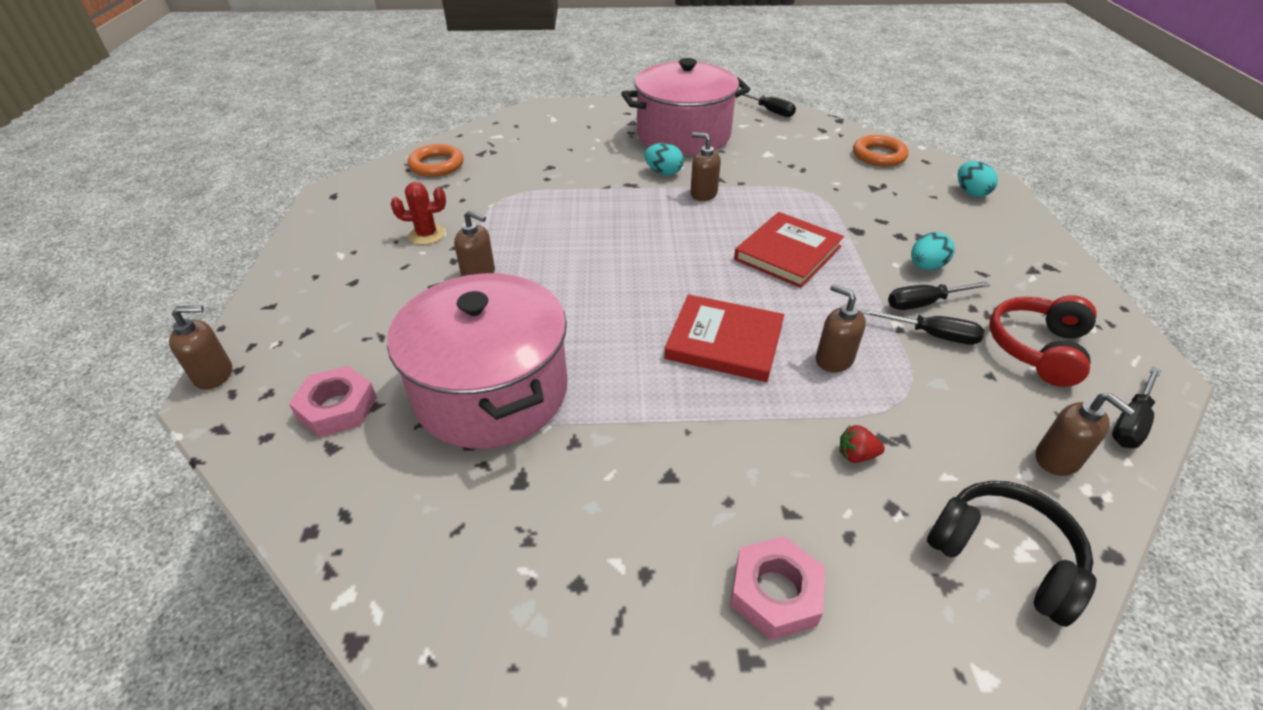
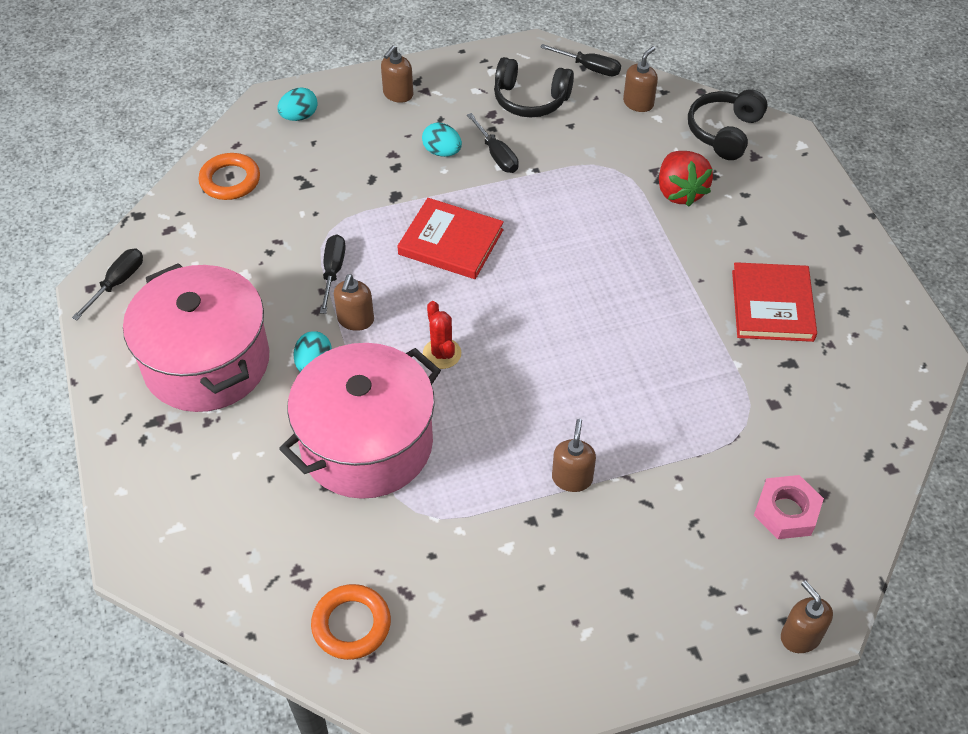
camera: 105 degrees left, 10 degrees up
(426, 235) = (519, 560): red cactus -> red cactus (442, 354)
(491, 391) = (719, 409): pink pot -> pink pot (366, 443)
(724, 342) = (595, 272): red book -> red book (772, 305)
(775, 592) = (799, 223): pink nut -> none
(834, 359) = (589, 206): brown soap dispenser -> brown soap dispenser (398, 94)
(856, 455) = (680, 192): red strawberry -> red strawberry, size x2.14
(932, 335) = (536, 152): black screwdriver -> black screwdriver (333, 272)
(1037, 348) = (530, 100): red headphones -> black headphones

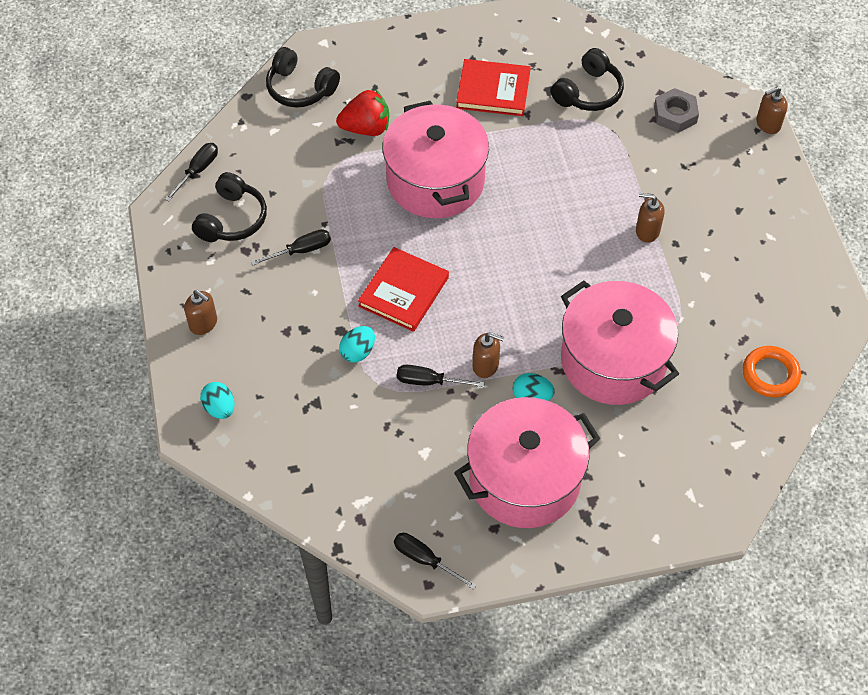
camera: 85 degrees left, 5 degrees up
(230, 180) = (301, 467): orange ring -> none
(442, 152) = (290, 292): turquoise egg -> turquoise egg (358, 352)
(442, 354) = (526, 305): red cactus -> none
(614, 259) = (435, 181): none -> pink pot
(638, 103) = (252, 141): brown soap dispenser -> none
(786, 511) = (675, 114): pink nut -> grey nut
(798, 407) = (588, 92): none -> black headphones

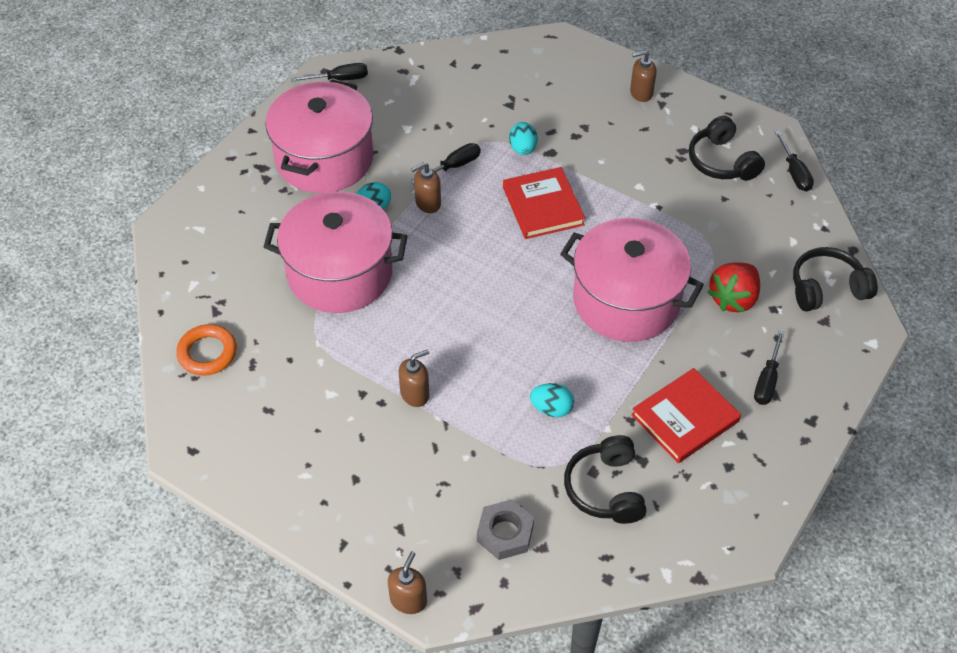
camera: 135 degrees right, 5 degrees down
(220, 408) = (562, 61): turquoise egg -> turquoise egg (551, 409)
(301, 250) = (647, 178): black screwdriver -> black screwdriver (767, 380)

